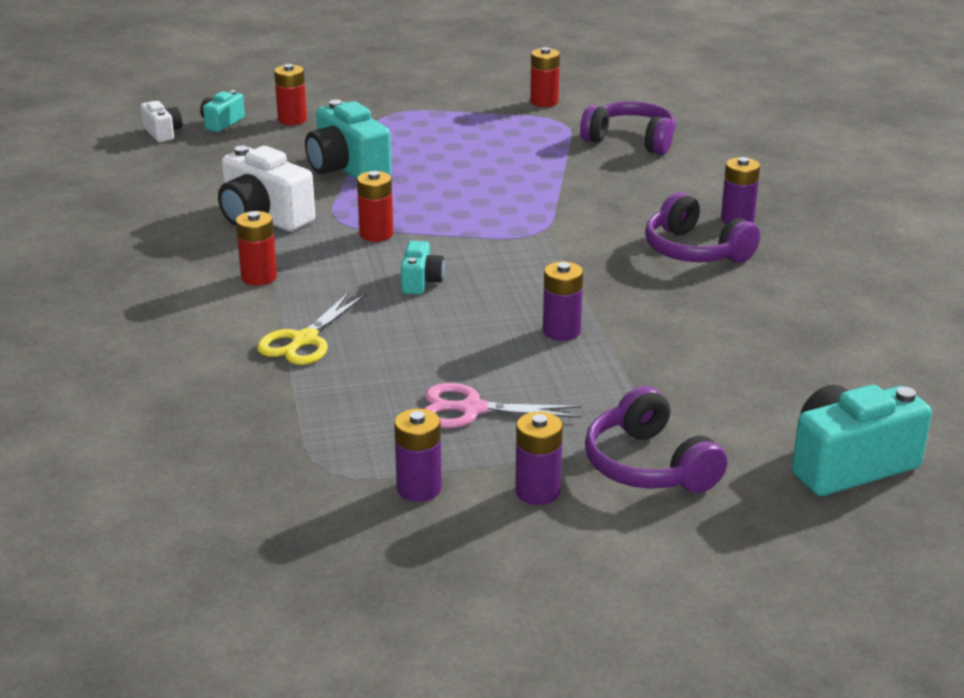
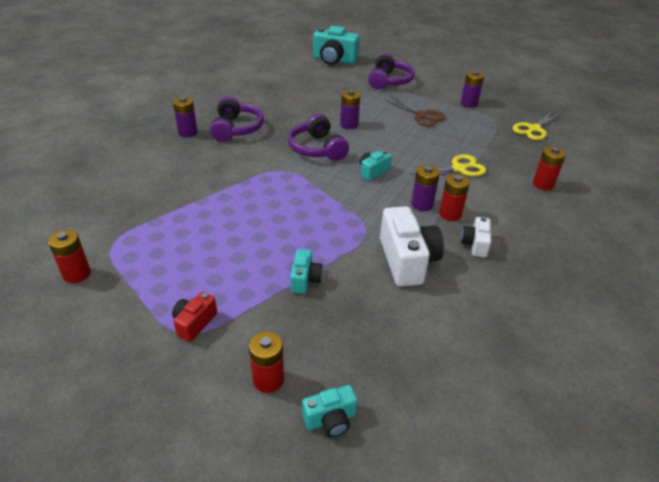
camera: 140 degrees left, 10 degrees up
(162, 133) = (398, 439): white camera -> white camera (475, 244)
(232, 486) = (534, 129): none -> yellow scissors
(347, 168) = (305, 280): turquoise camera -> turquoise camera, size x0.53
(376, 234) = (357, 211): red battery -> red battery (543, 184)
(396, 118) = (194, 323): none -> red camera
(472, 409) = (422, 116): pink scissors -> brown scissors
(537, 492) = (432, 89): purple battery -> purple battery (422, 204)
(631, 140) = (116, 203): purple headphones -> purple headphones (317, 149)

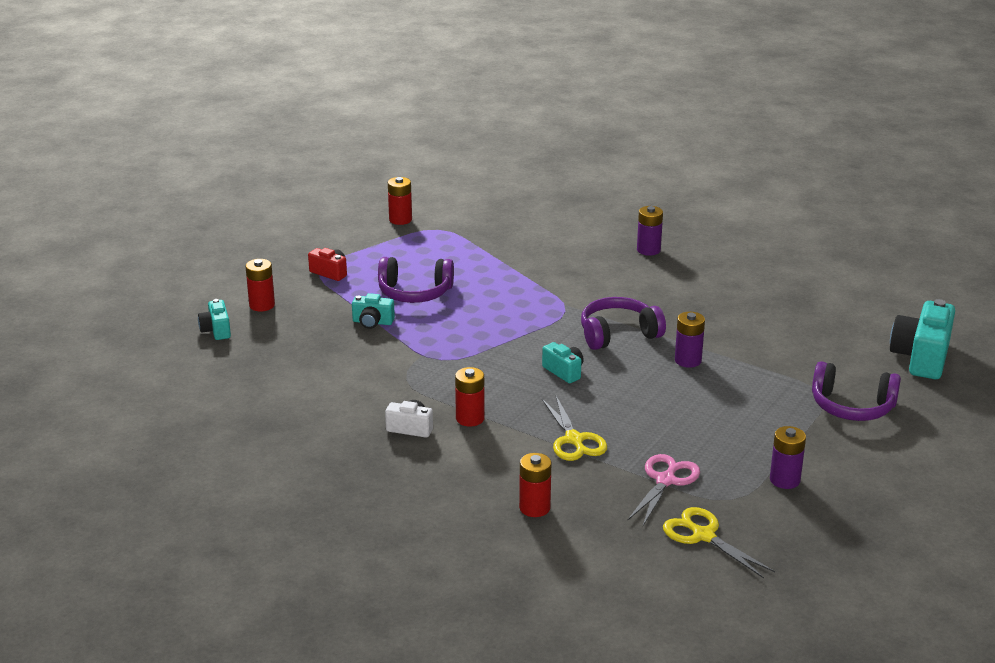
camera: 95 degrees right, 10 degrees down
(236, 129) = (663, 279): purple headphones -> purple headphones (415, 292)
(407, 260) = (390, 380): white camera -> none
(422, 116) = (729, 426): brown scissors -> none
(422, 204) = (491, 400): purple battery -> none
(488, 138) = (665, 480): none -> pink scissors

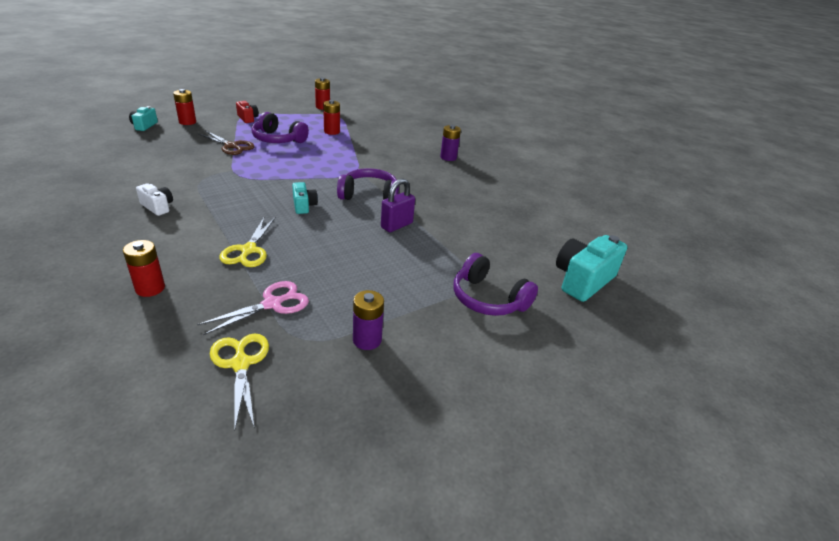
camera: 20 degrees right, 5 degrees up
(372, 322) = (231, 146): turquoise camera -> brown scissors
(470, 418) = (202, 213): red battery -> red battery (332, 132)
(688, 360) = (396, 225): purple battery -> purple padlock

